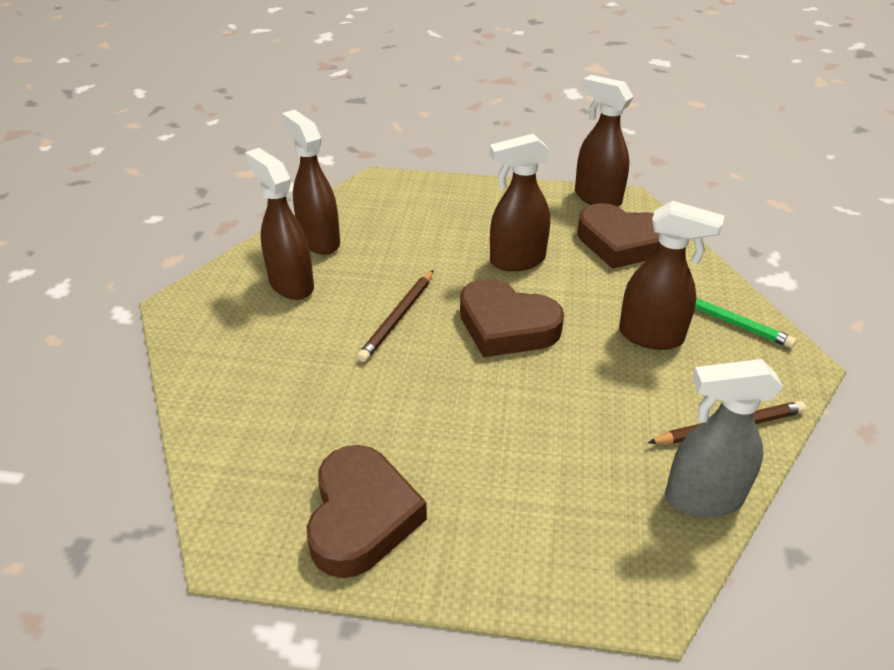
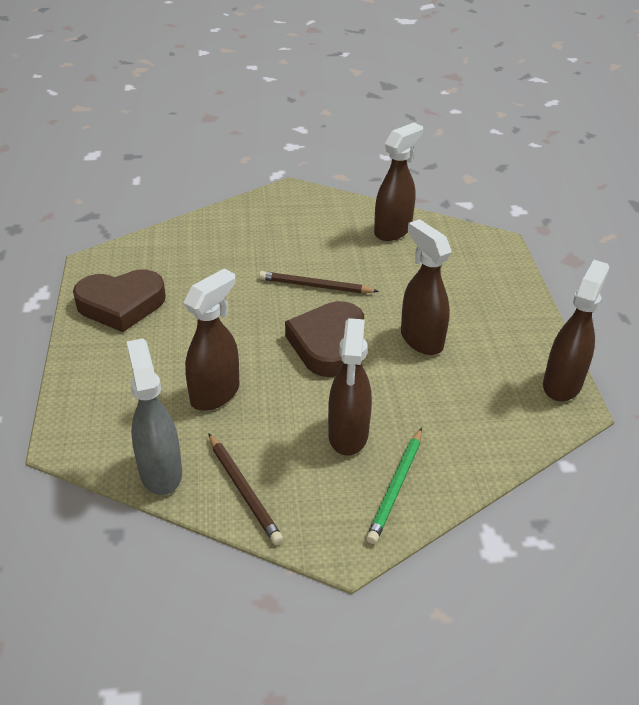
camera: 75 degrees right, 0 degrees up
(291, 284) = (333, 230): brown spray bottle -> brown spray bottle (215, 394)
(622, 243) = (489, 408): brown heart -> none

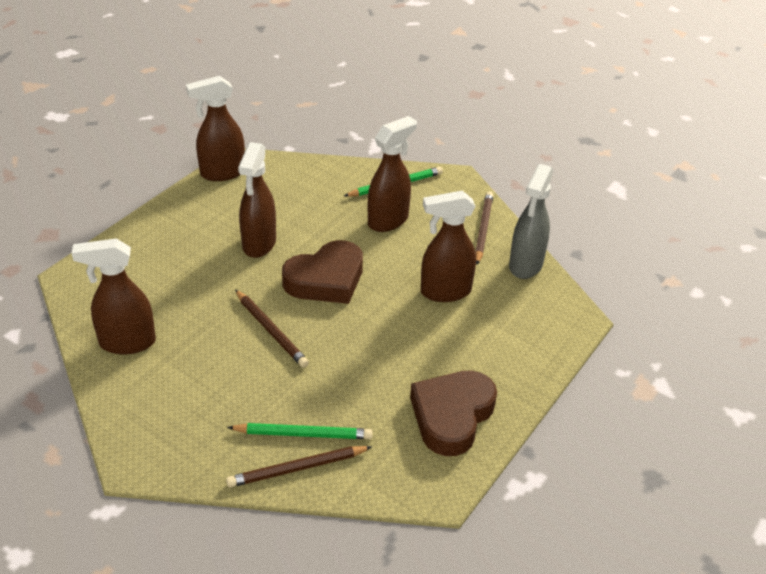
camera: 140 degrees left, 0 degrees up
(121, 305) = (452, 416): brown heart -> brown heart turned 90 degrees counterclockwise
(196, 230) = (297, 468): none -> brown pencil
(213, 246) = (303, 434): none -> green pencil

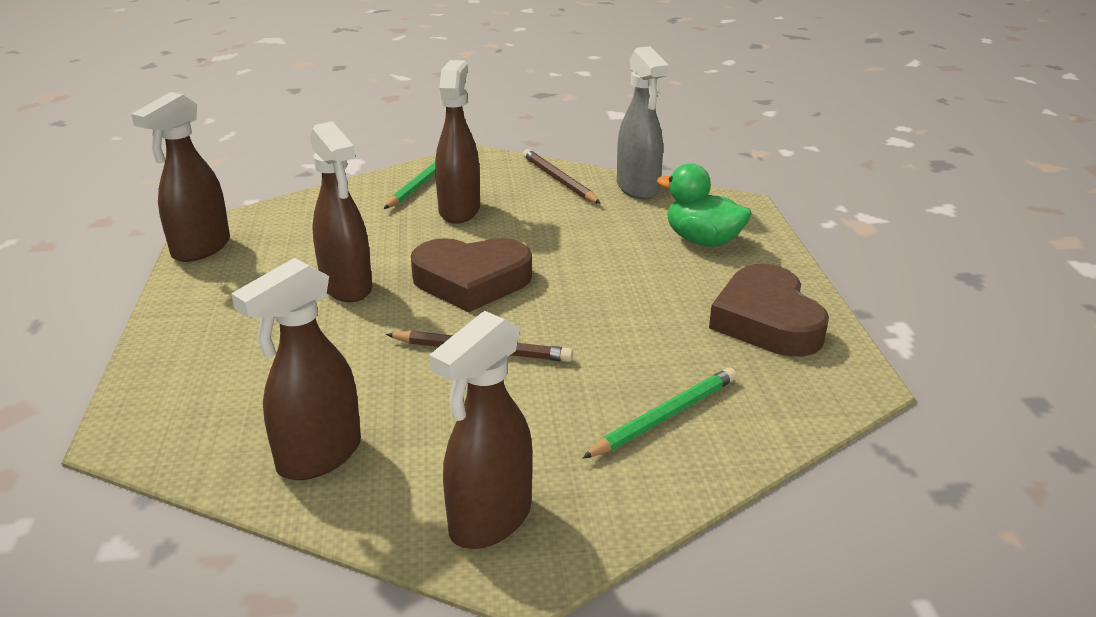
camera: 40 degrees left, 10 degrees down
(297, 468) = (709, 449): brown pencil -> none
(326, 279) = (471, 281): brown heart -> brown heart turned 75 degrees clockwise
(445, 292) = (602, 237): brown spray bottle -> brown spray bottle (489, 520)
(504, 333) = (702, 240): none -> green duck

